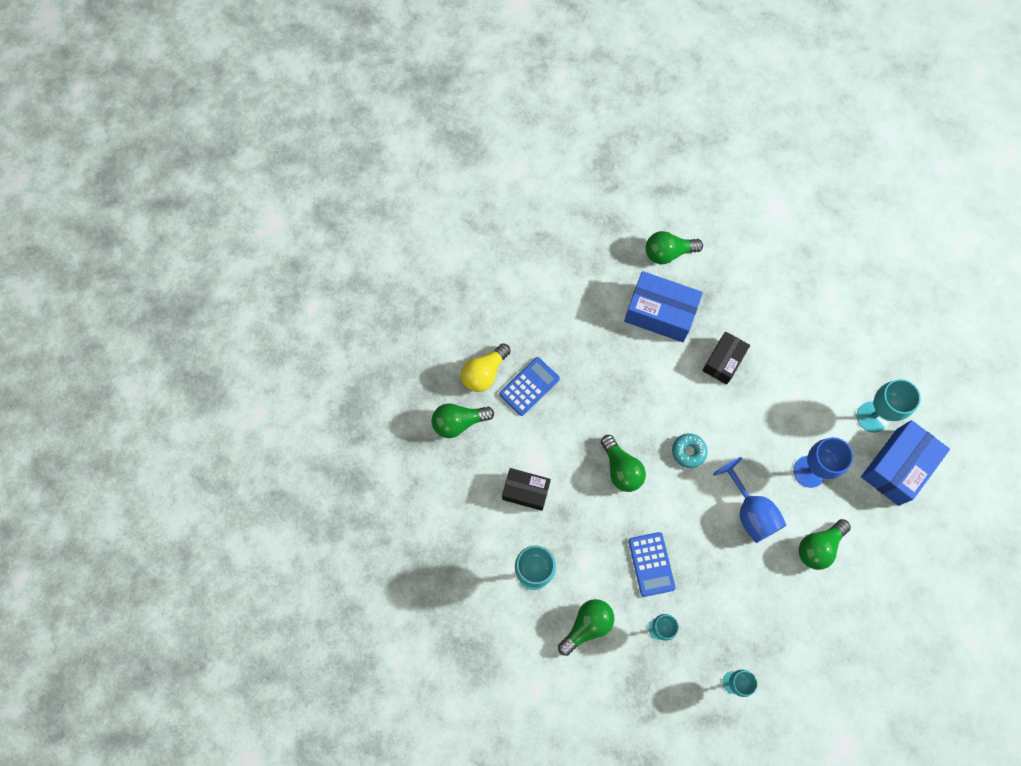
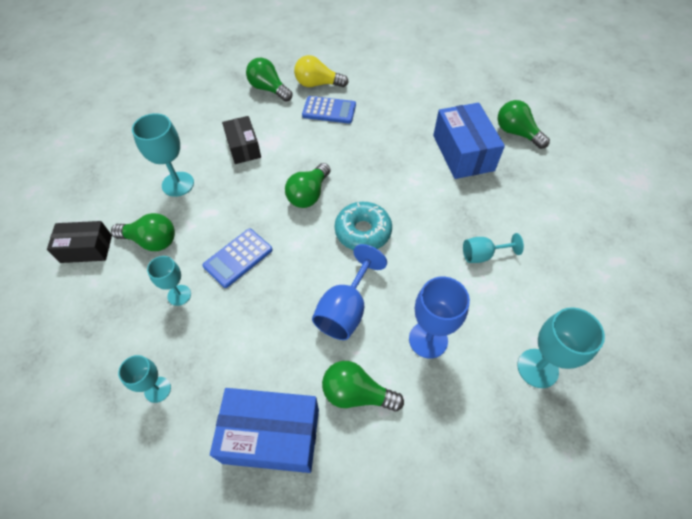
camera: 55 degrees right, 15 degrees down
(688, 452) = (363, 232): turquoise donut -> turquoise donut, size x1.54
(723, 361) = (466, 214): black box -> black box (86, 249)
(767, 380) = (482, 255): none -> turquoise goblet
(897, 466) = (509, 427): blue box -> blue box (271, 435)

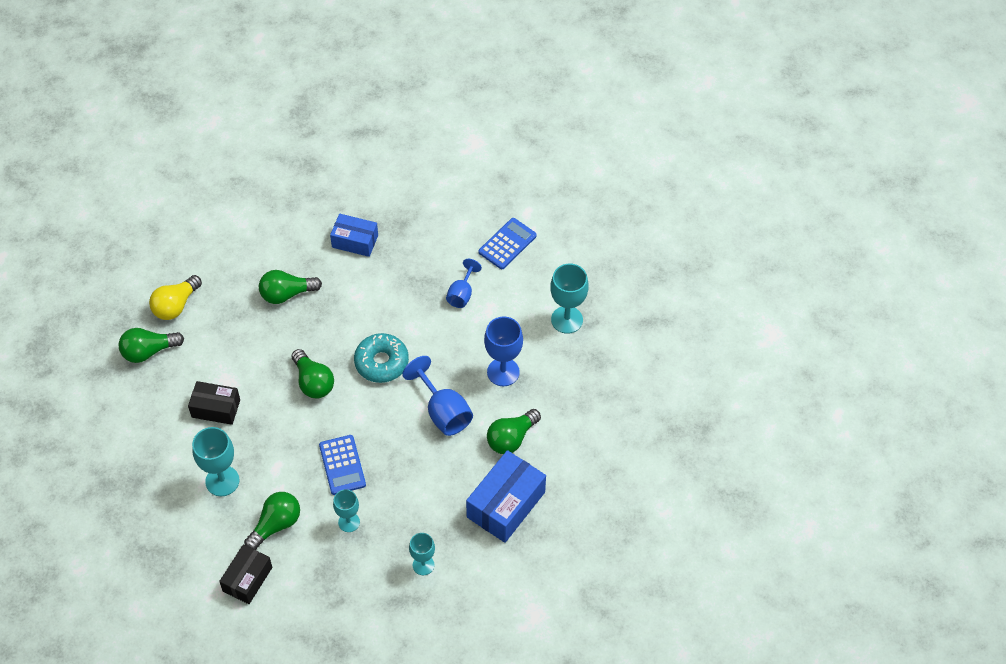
camera: 60 degrees left, 0 degrees up
(329, 110) = (221, 314): blue calculator -> blue calculator (507, 244)
(463, 153) = (355, 241): blue box -> blue box, size x0.63
(482, 255) = (462, 294): turquoise goblet -> blue goblet
(516, 133) = (364, 187): green light bulb -> green light bulb (286, 294)

